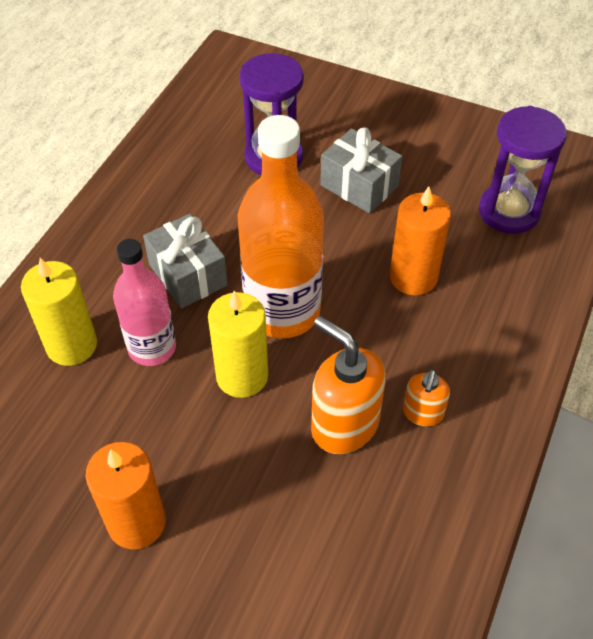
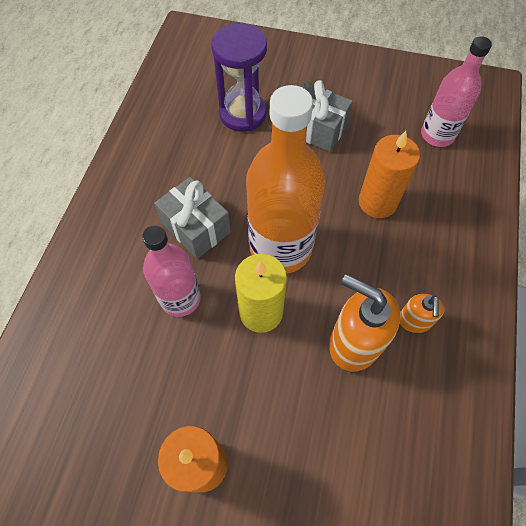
camera: 10 degrees left, 10 degrees up
(71, 345) = (111, 307): yellow candle -> none
(509, 211) = (437, 135): purple hourglass -> pink bottle

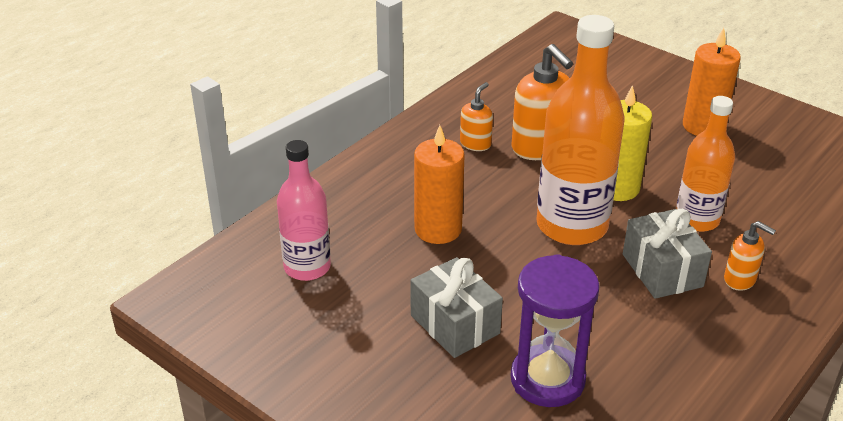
camera: 155 degrees left, 25 degrees down
(135, 241) = (740, 279): none -> orange soap dispenser
(180, 298) = (697, 219): pink bottle -> orange bottle

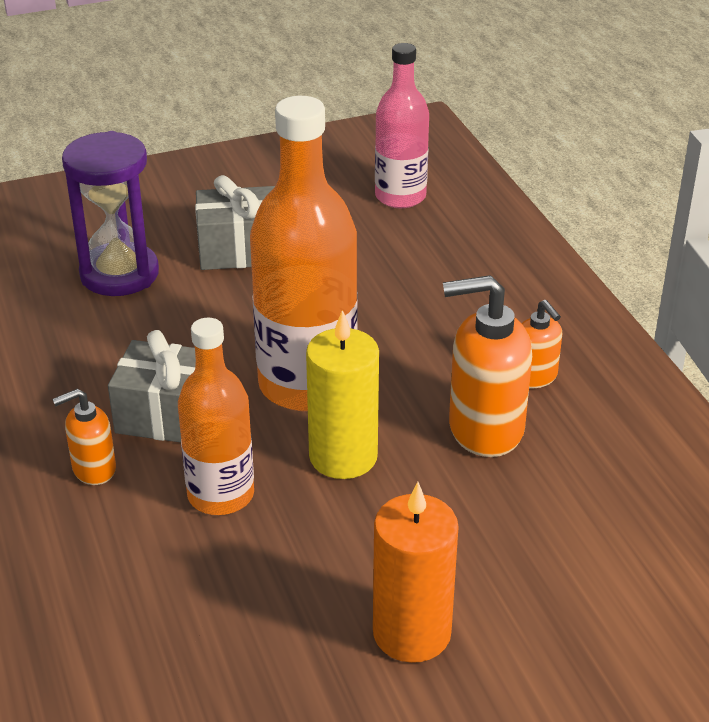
camera: 120 degrees right, 0 degrees up
(438, 229) = (388, 288): orange candle -> none

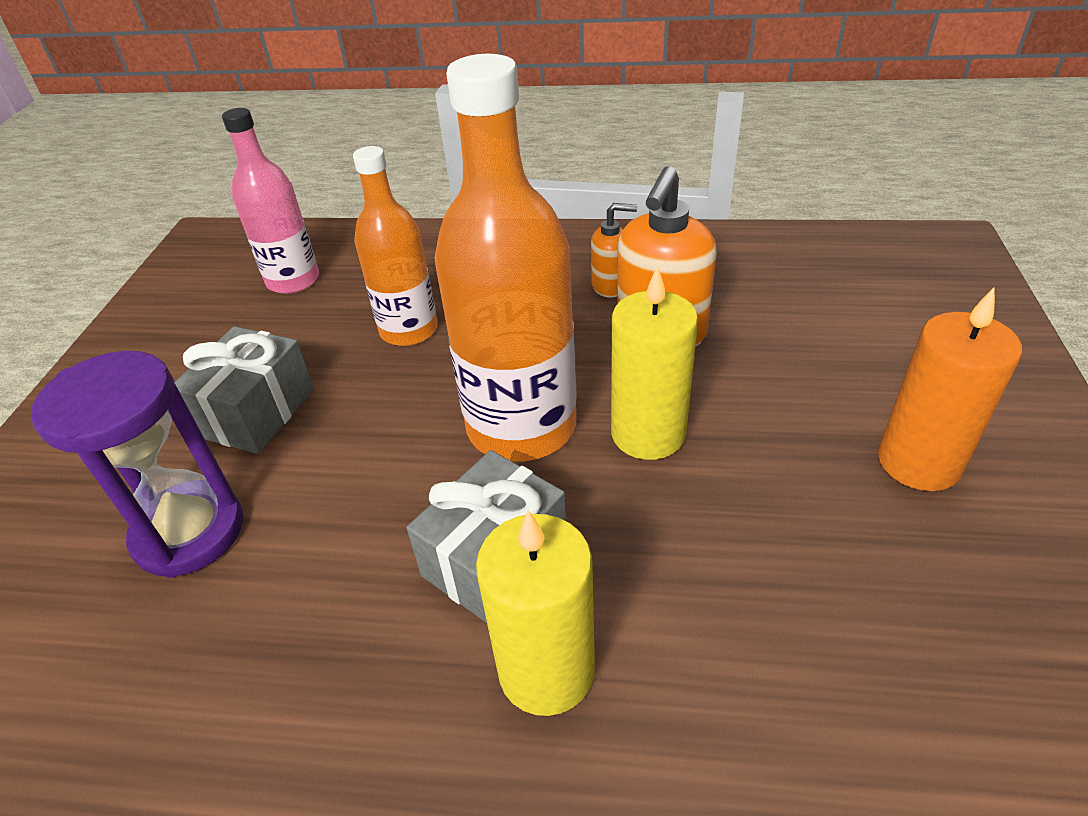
camera: 60 degrees left, 5 degrees up
(93, 469) = (546, 670): orange soap dispenser -> yellow candle
(221, 495) = (658, 551): orange bottle -> orange bottle (409, 330)

